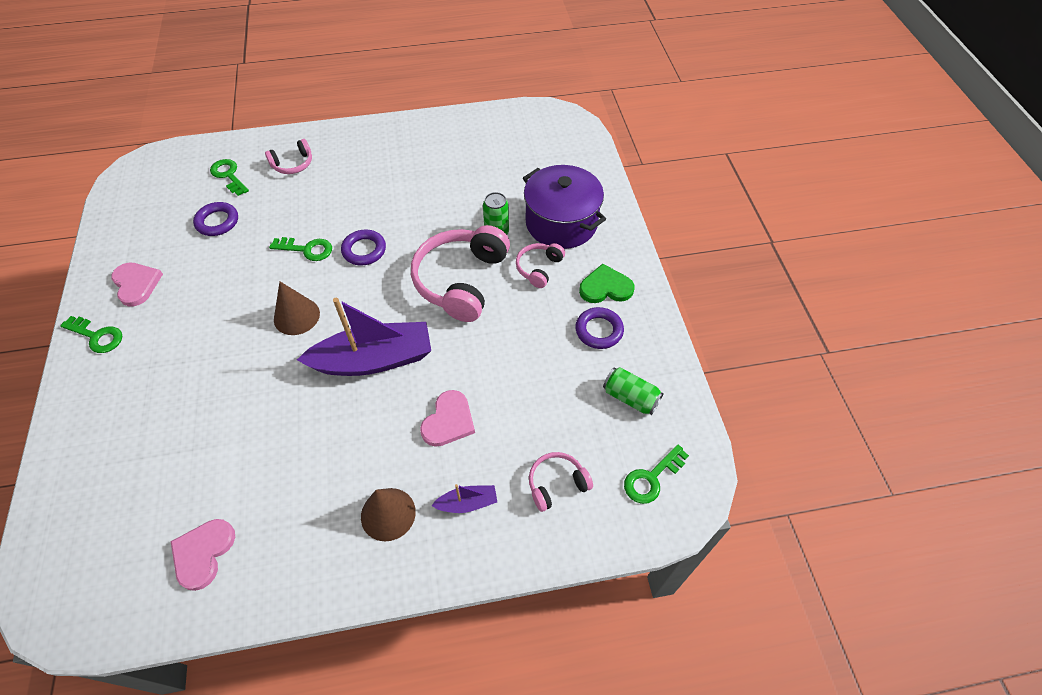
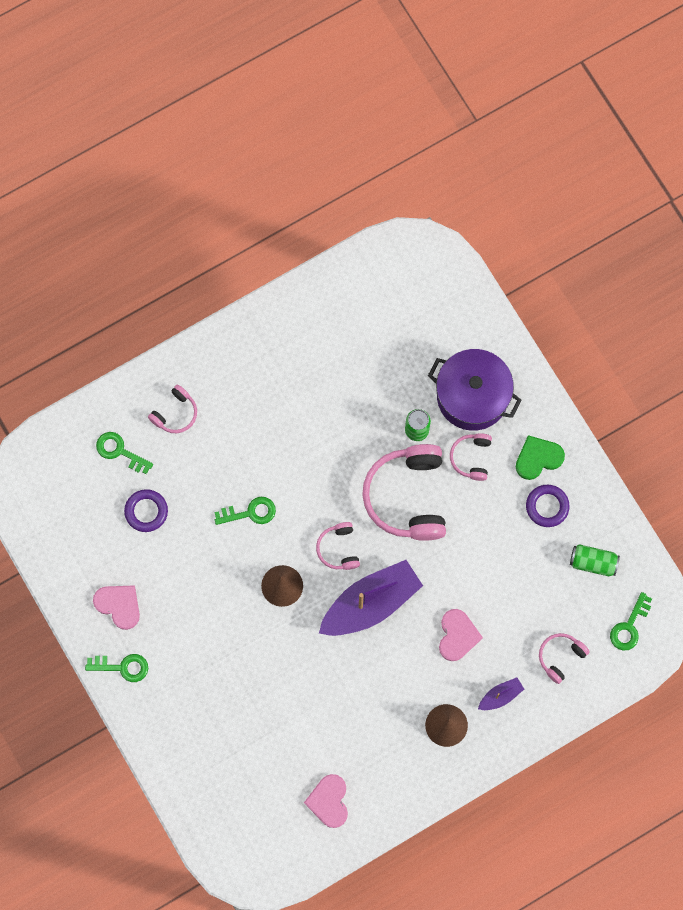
camera: 20 degrees left, 20 degrees up
(364, 250) = (303, 494): purple ring -> none
(370, 302) = (338, 549): none -> pink headphones

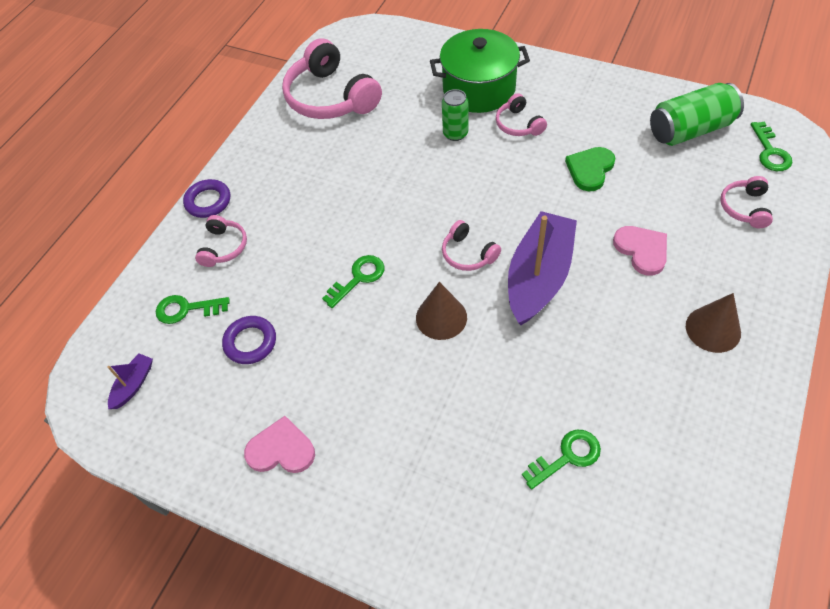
camera: 30 degrees left, 20 degrees down
(122, 667) = (330, 512): green key -> green key (567, 457)
(329, 801) = (679, 489): pink heart -> none
(407, 496) = (492, 180): pink headphones -> pink headphones (330, 97)
(472, 396) = (479, 89): purple pot -> green pot
(500, 696) = (731, 271): purple boat -> purple boat (133, 385)
(538, 458) = (571, 94): green heart -> green heart (590, 169)
(547, 506) = (612, 118): purple ring -> purple ring (208, 201)
(593, 562) = (690, 130): green can -> green can, size x1.65

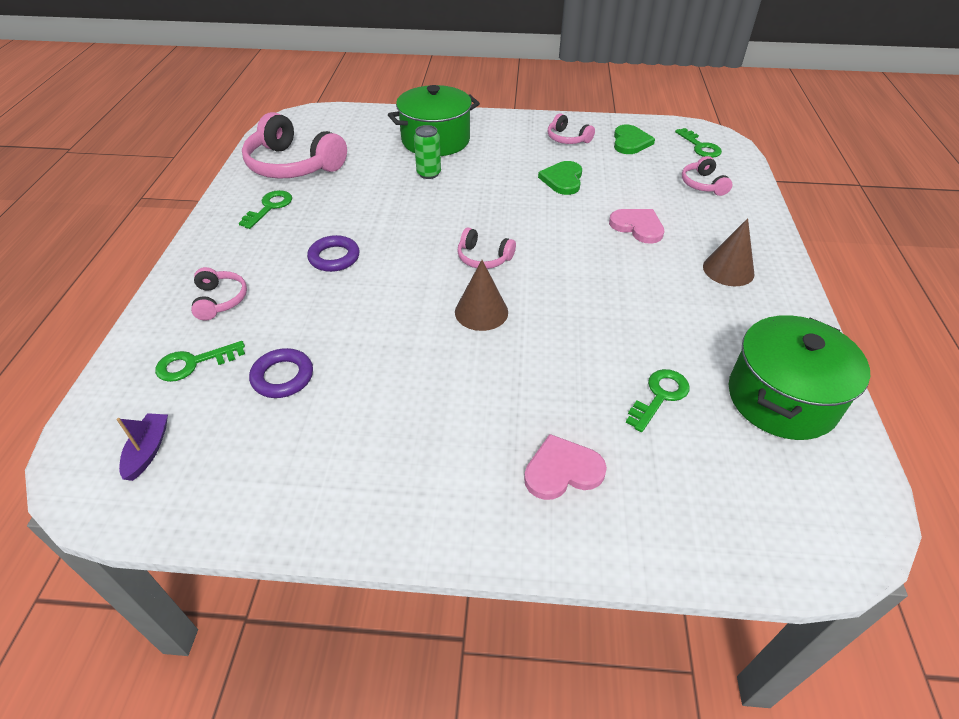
camera: 25 degrees left, 10 degrees down
(208, 201) = (188, 265): purple ring -> purple ring (334, 257)
(281, 449) = (358, 468): pink heart -> pink heart (562, 470)
(358, 278) = (381, 297): green key -> green key (269, 207)
(518, 124) = (484, 159): pink headphones -> pink headphones (567, 139)
(539, 277) = (558, 262): purple boat -> none
(686, 494) = (781, 398): none -> green pot
(690, 130) = (630, 142): green can -> green heart

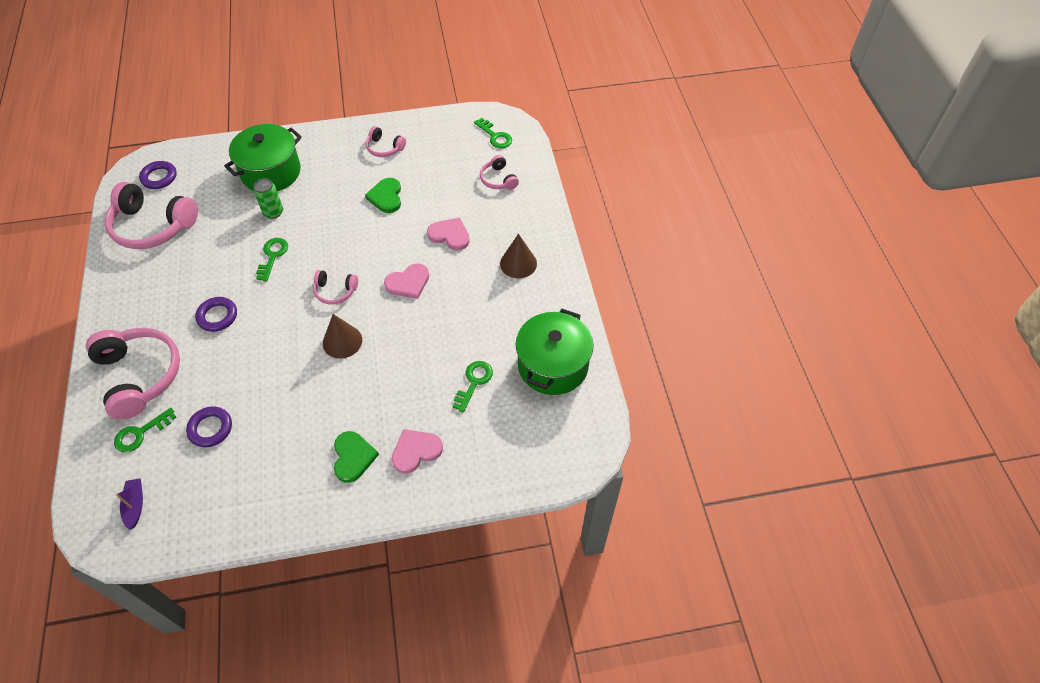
camera: 15 degrees left, 10 degrees up
(220, 300) = (139, 376): pink headphones -> pink headphones, size x2.02
(269, 207) = (147, 277): green key -> green key (272, 256)
(316, 128) = (159, 177): none -> purple ring
(578, 265) = (408, 283): none -> pink heart
(630, 142) = (437, 142): green heart -> green heart (353, 457)

